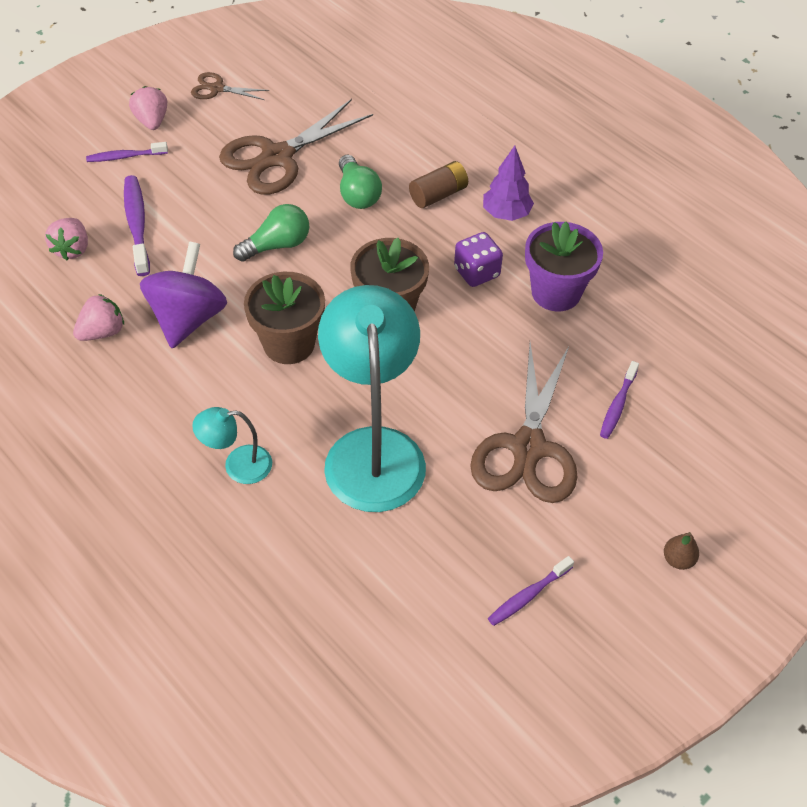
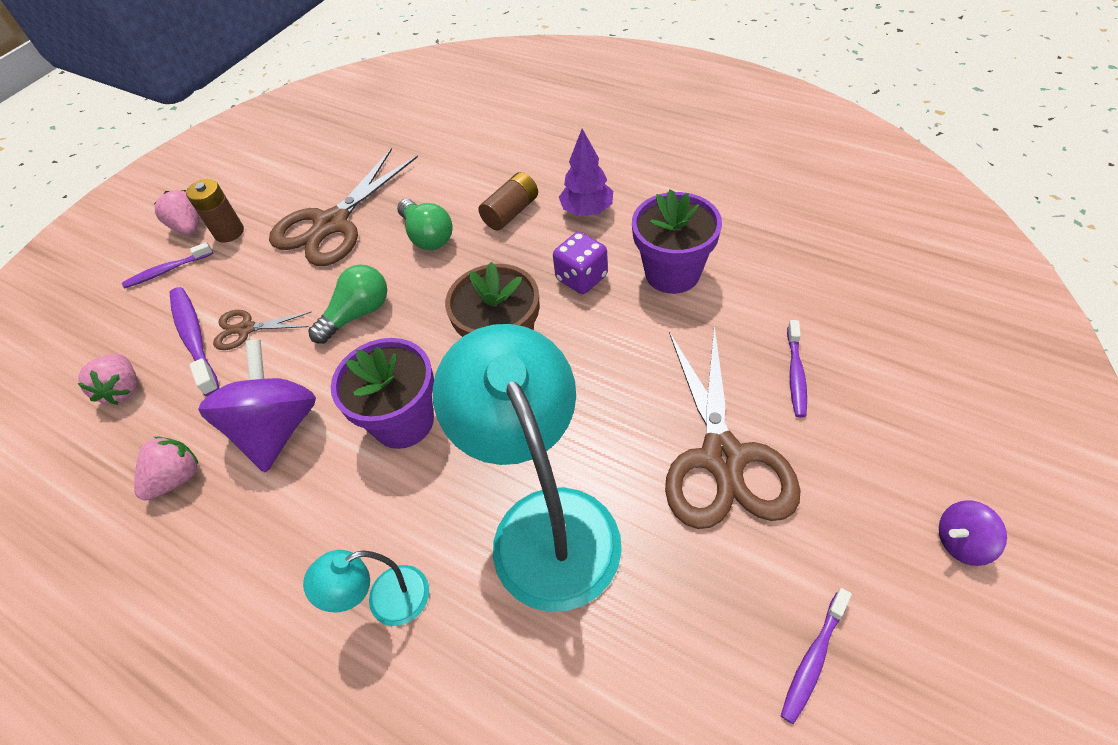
camera: 10 degrees left, 0 degrees up
(185, 137) = (229, 232): none -> brown battery
(217, 89) = (251, 177): brown scissors -> brown scissors (246, 329)
(289, 344) = (403, 421): brown flower pot -> purple flower pot
(678, 560) = (961, 542): brown pear -> purple spinning top

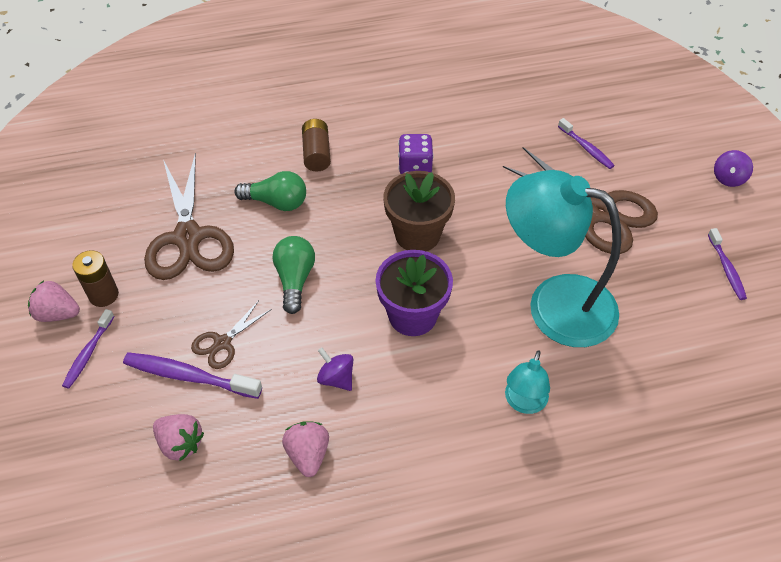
camera: 50 degrees left, 0 degrees up
(277, 428) = (336, 378): purple spinning top -> purple spinning top, size x0.49
(587, 211) = (367, 124): purple tree -> none
(672, 273) = (464, 133): purple flower pot -> none

